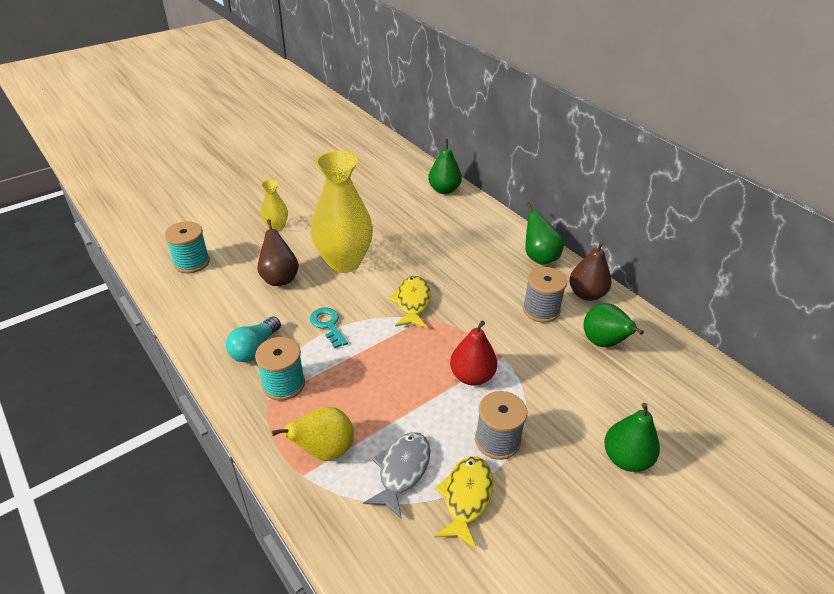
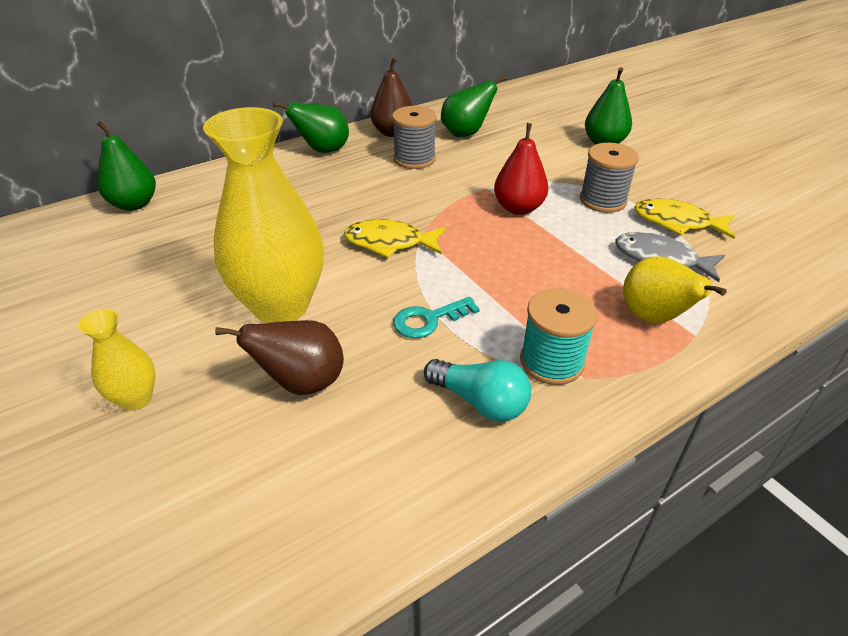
camera: 85 degrees left, 0 degrees up
(192, 262) = (204, 542): turquoise spool -> none

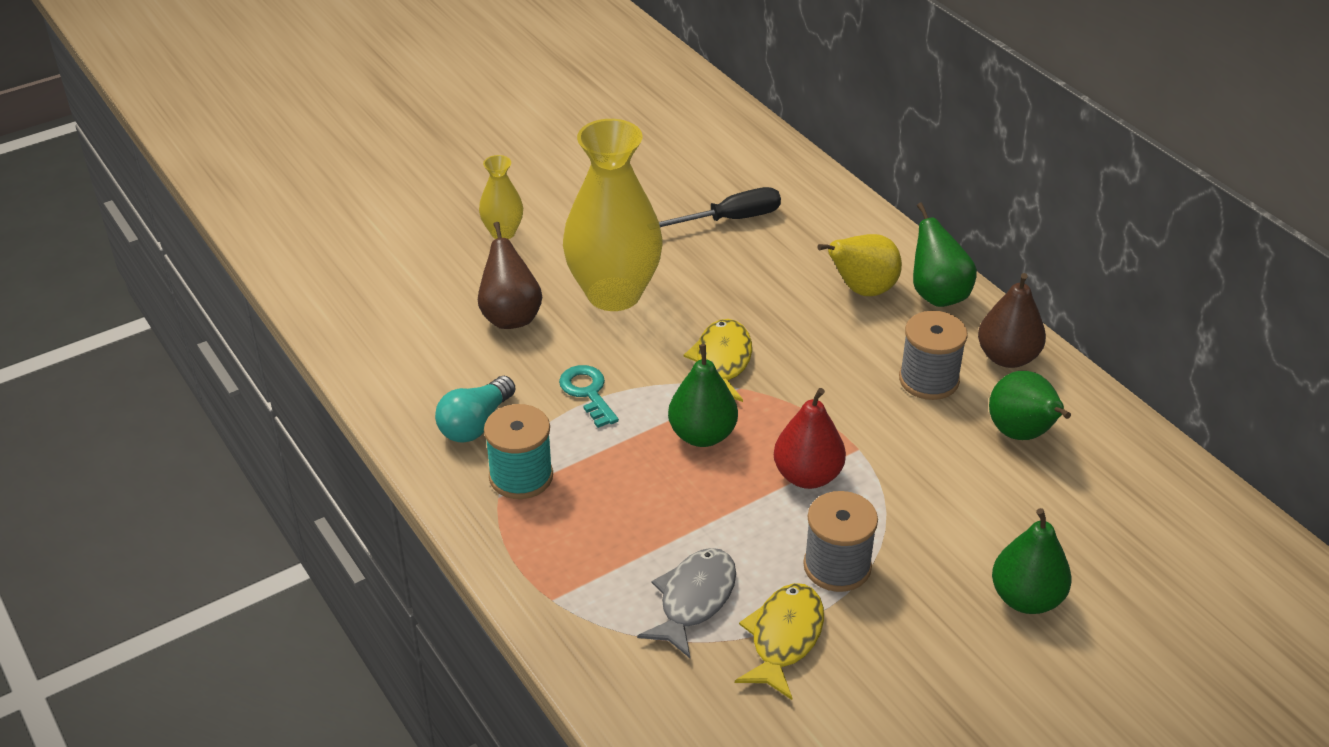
camera: 90 degrees right, 0 degrees up
(134, 204) = (787, 173): green pear -> green pear (702, 435)
(189, 235) = (730, 219): none -> black screwdriver
(654, 317) = (582, 569): yellow pear -> yellow pear (862, 290)

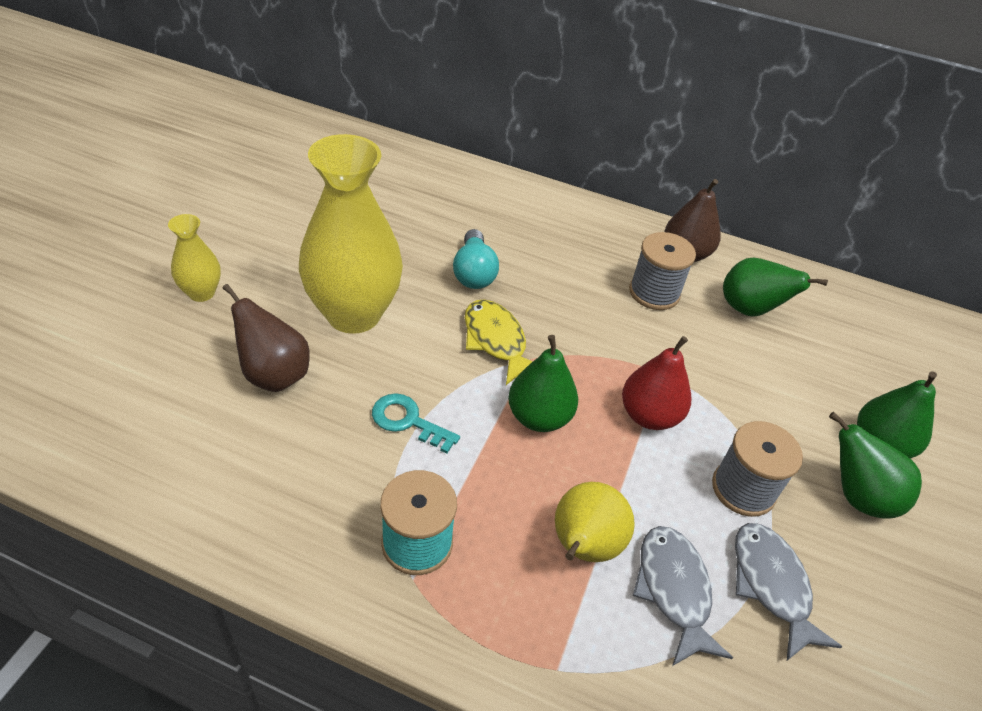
camera: 40 degrees left, 5 degrees up
(475, 424) = (326, 506): turquoise light bulb -> turquoise light bulb (474, 272)
(730, 219) = (397, 213): black screwdriver -> none
(784, 638) = (771, 585): yellow fish -> grey fish
(862, 290) = (545, 238): yellow pear -> yellow pear (583, 547)
(937, 295) = (598, 223): green pear -> green pear (857, 496)

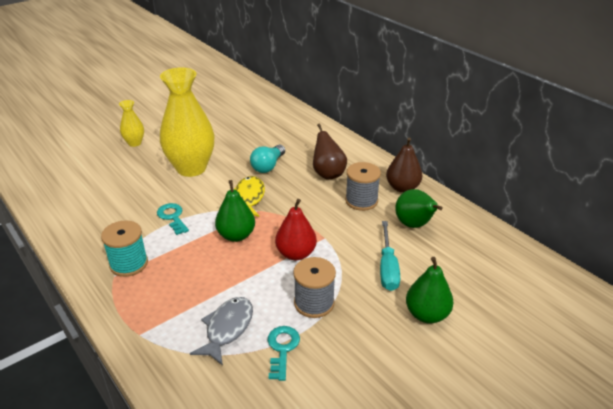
camera: 35 degrees right, 10 degrees down
(274, 375) = (133, 182): brown pear -> brown pear (328, 174)
(583, 547) = (201, 294): yellow pear -> none
(771, 585) = (282, 348): grey fish -> turquoise key
(778, 391) = (387, 268): none -> turquoise screwdriver
(857, 496) = (381, 332): green pear -> none

